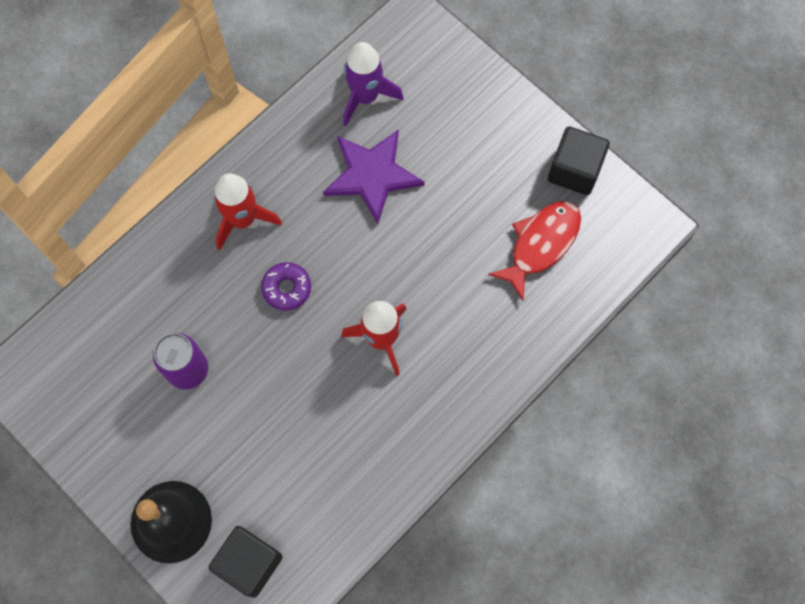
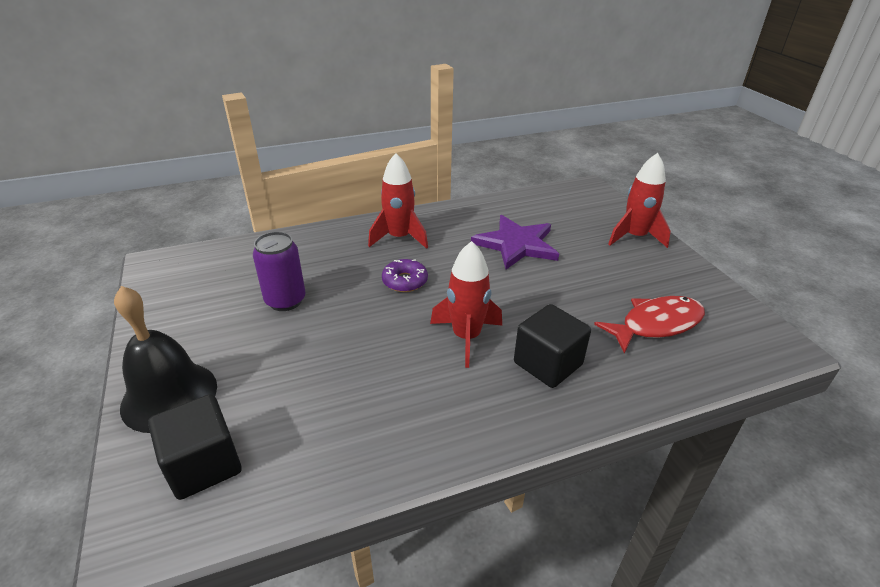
camera: 25 degrees right, 35 degrees down
(365, 97) = (533, 209): purple rocket -> none
(490, 106) = (634, 237): none -> red rocket
(574, 170) = (704, 289): black cube -> black cube (547, 364)

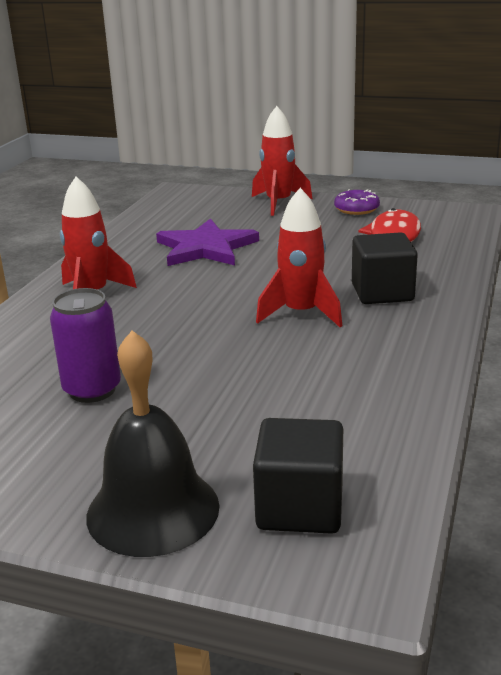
camera: 50 degrees left, 10 degrees down
(405, 281) = (172, 315): purple donut -> purple donut (356, 209)

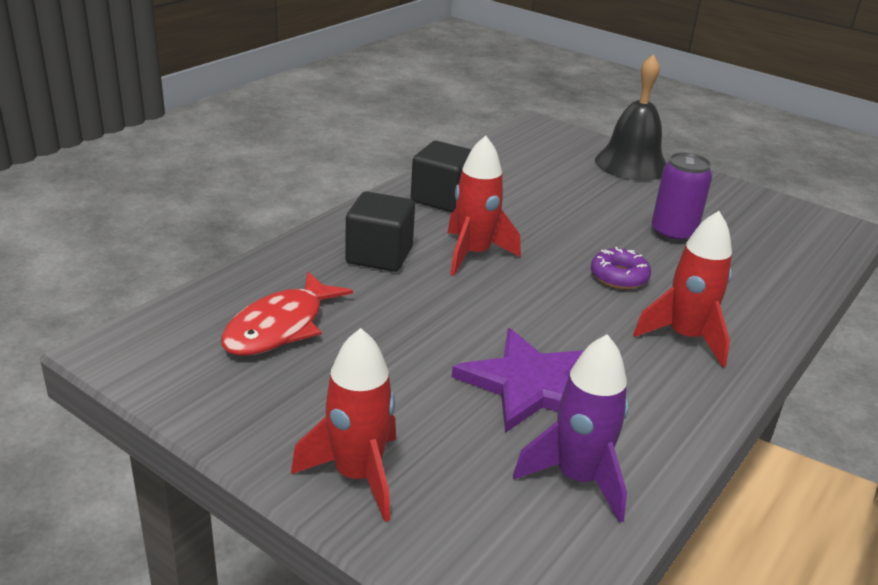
camera: 165 degrees left, 5 degrees up
(164, 222) = (577, 478): none -> purple rocket
(300, 507) = (552, 148): black cube -> black cube (442, 198)
(356, 209) = (254, 411): purple donut -> purple donut (619, 276)

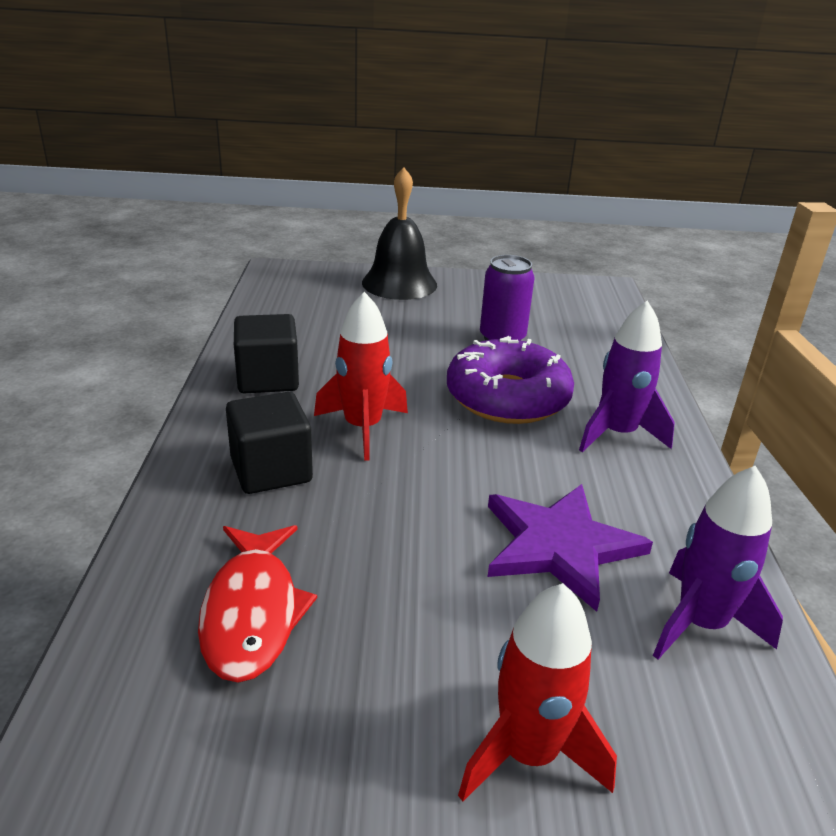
camera: 35 degrees left, 0 degrees up
(619, 276) = (507, 397): purple donut -> purple donut, size x2.00
(685, 337) = (617, 434): red rocket -> purple rocket

